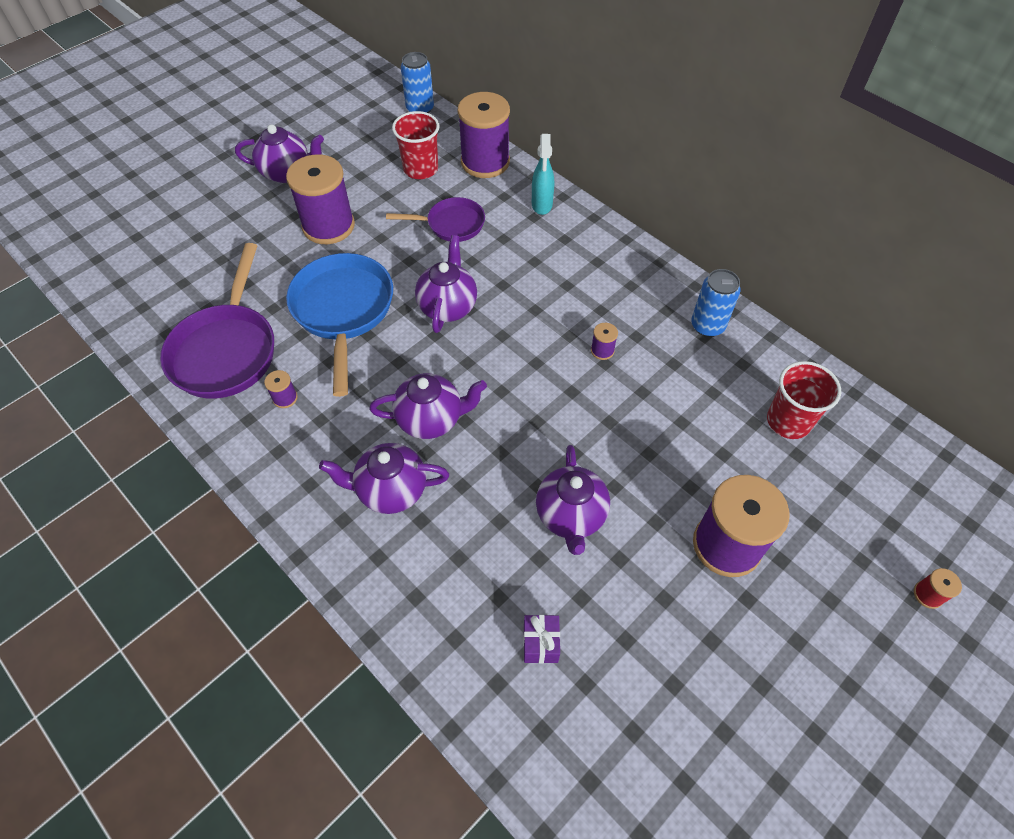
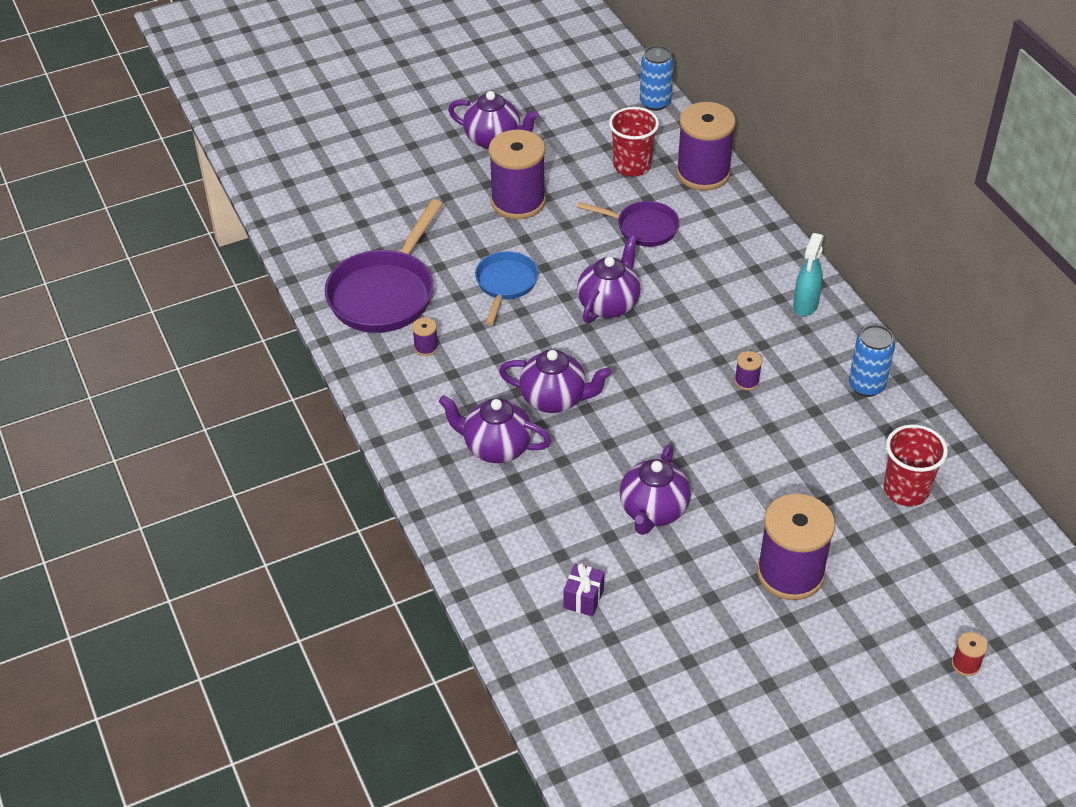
camera: 20 degrees right, 10 degrees down
(343, 311) = (505, 284): blue pan -> blue pan, size x0.59
(542, 205) = (745, 230): turquoise spray bottle -> turquoise spray bottle (805, 305)

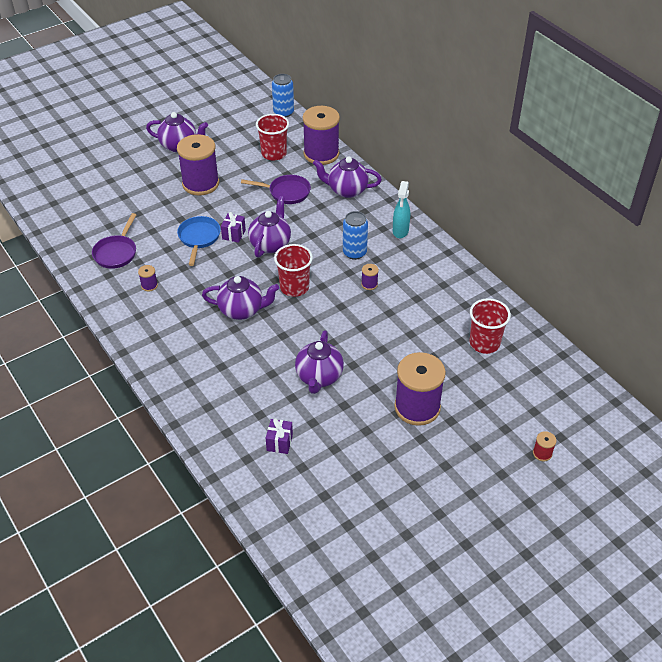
camera: 10 degrees left, 0 degrees up
(385, 293) = (116, 253): purple pan -> purple pan, size x0.59
(496, 447) = (206, 347): purple teapot -> purple teapot (347, 190)
(557, 284) = (234, 234): none -> purple gift
(635, 373) = (294, 287): none -> red cup
(866, 385) = (448, 278): blue can -> blue can (354, 253)

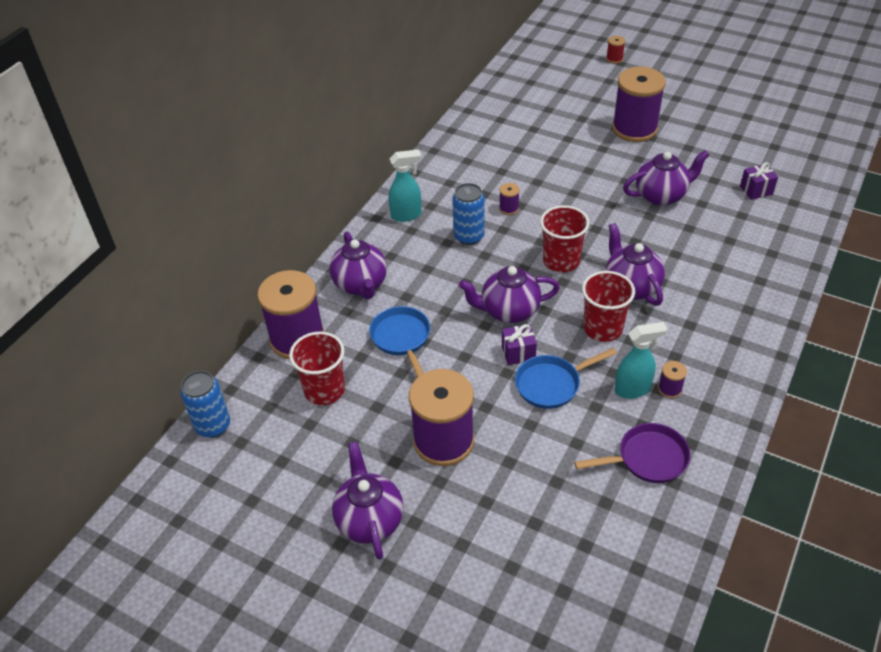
camera: 115 degrees left, 0 degrees up
(164, 270) = (633, 389): none -> turquoise spray bottle
(286, 192) = (402, 339): purple pan -> blue pan
(484, 343) = (524, 115): red cup -> red cup (602, 328)

